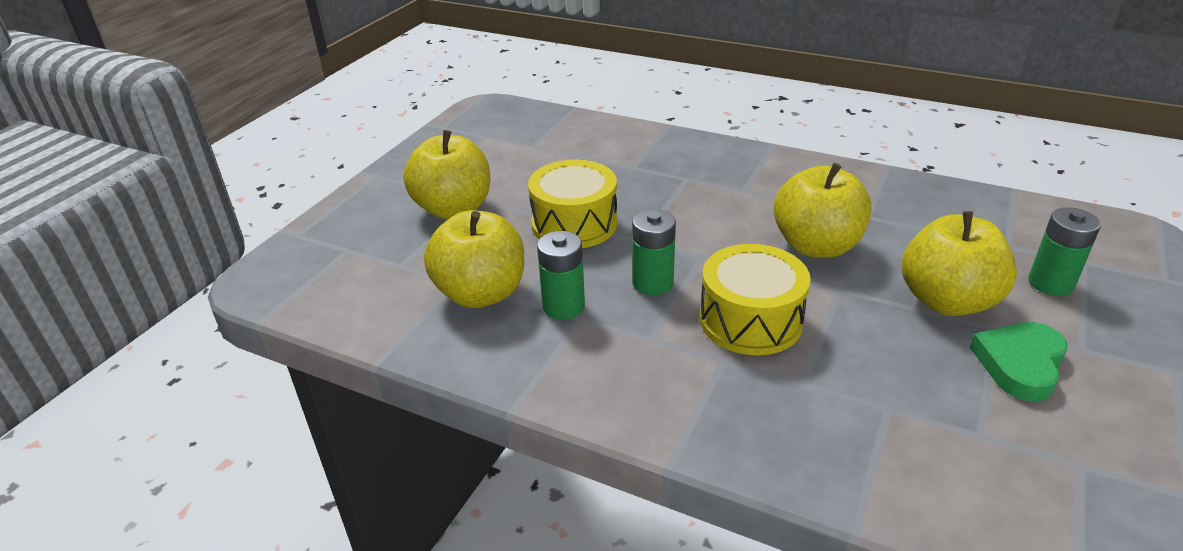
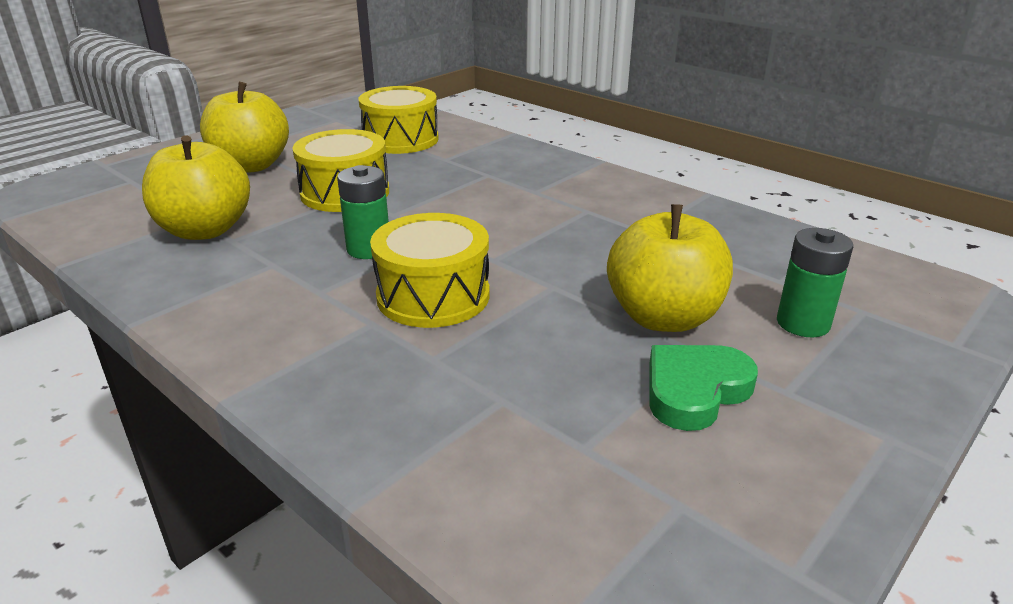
camera: 15 degrees right, 5 degrees down
(563, 306) = (266, 252): green battery -> none
(571, 151) = (400, 139): none -> yellow drum
(816, 246) = (564, 247): yellow apple -> none

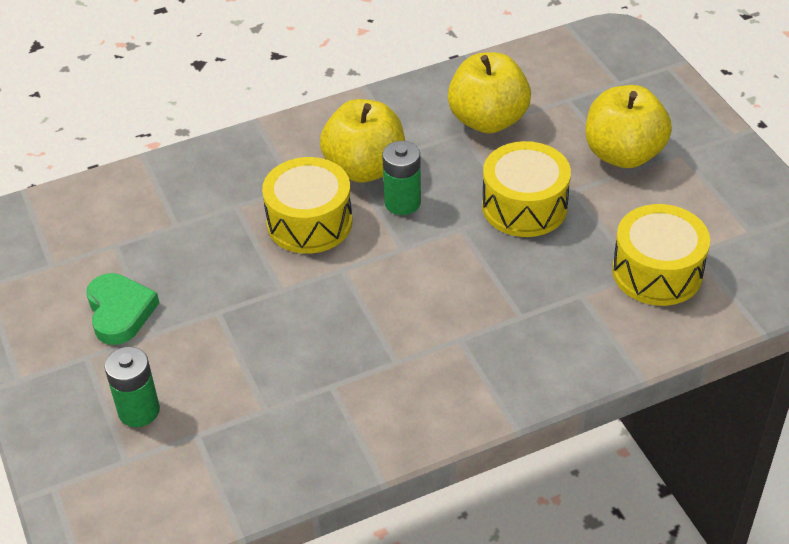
camera: 115 degrees right, 15 degrees up
(663, 317) = (201, 334): yellow apple -> yellow apple (365, 168)

